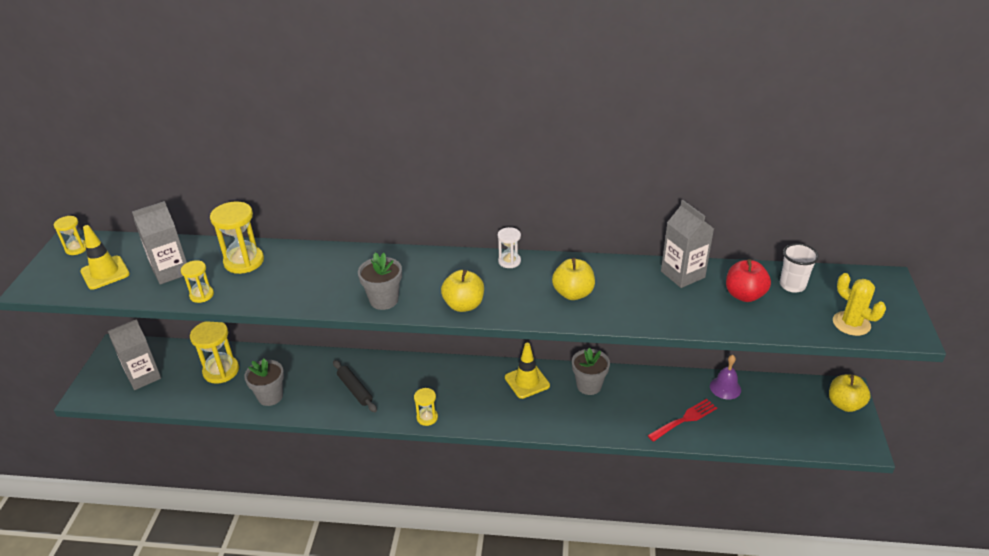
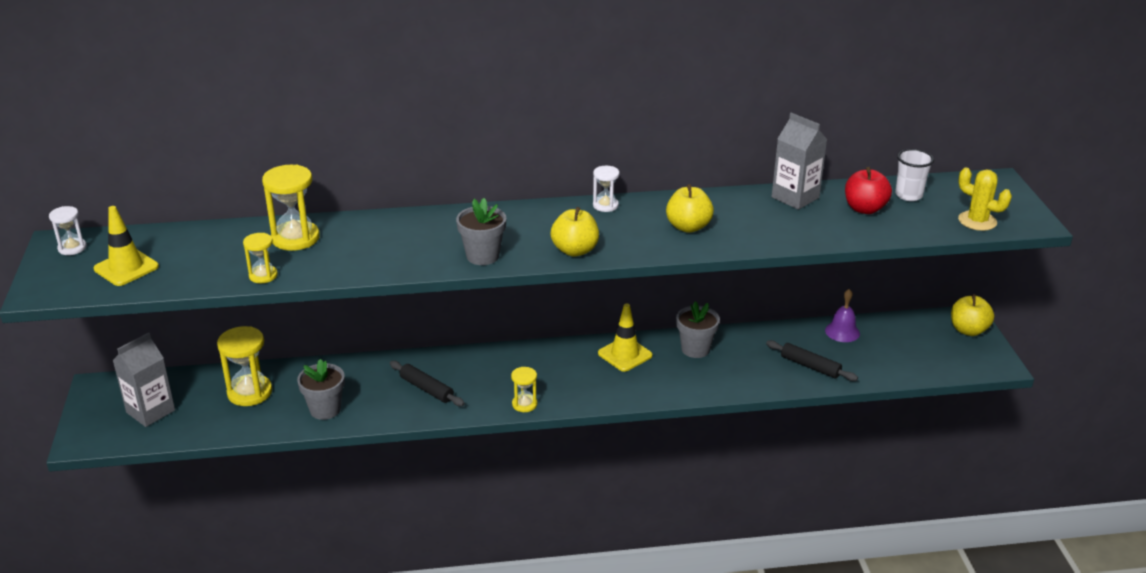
camera: 15 degrees left, 5 degrees down
(76, 248) = (72, 248): yellow hourglass -> white hourglass
(171, 271) = (210, 257): grey carton -> none
(684, 419) = (810, 366): red fork -> black rolling pin

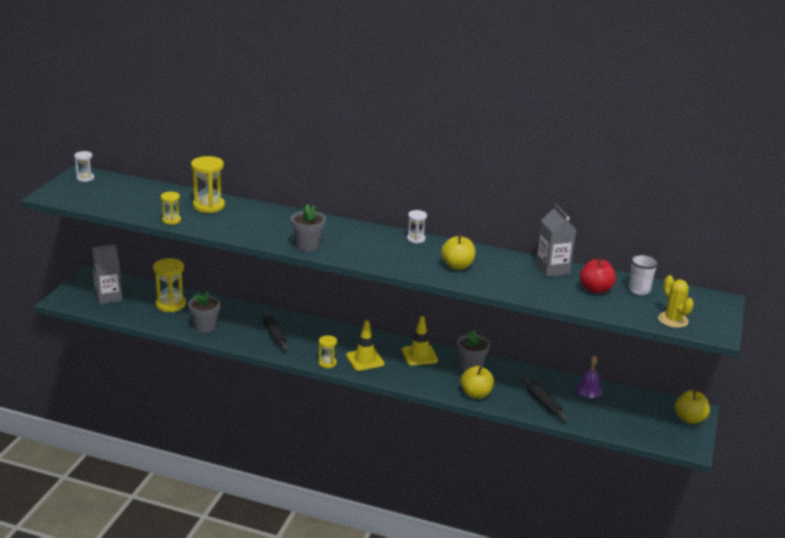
camera: 25 degrees right, 5 degrees down
(126, 268) = (103, 196): yellow traffic cone -> yellow traffic cone (365, 360)
(575, 250) = (368, 258): yellow apple -> yellow apple (476, 394)

